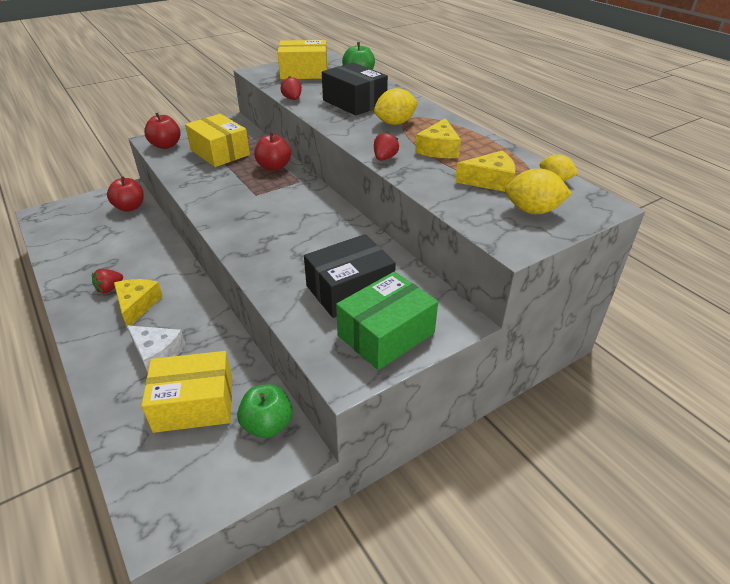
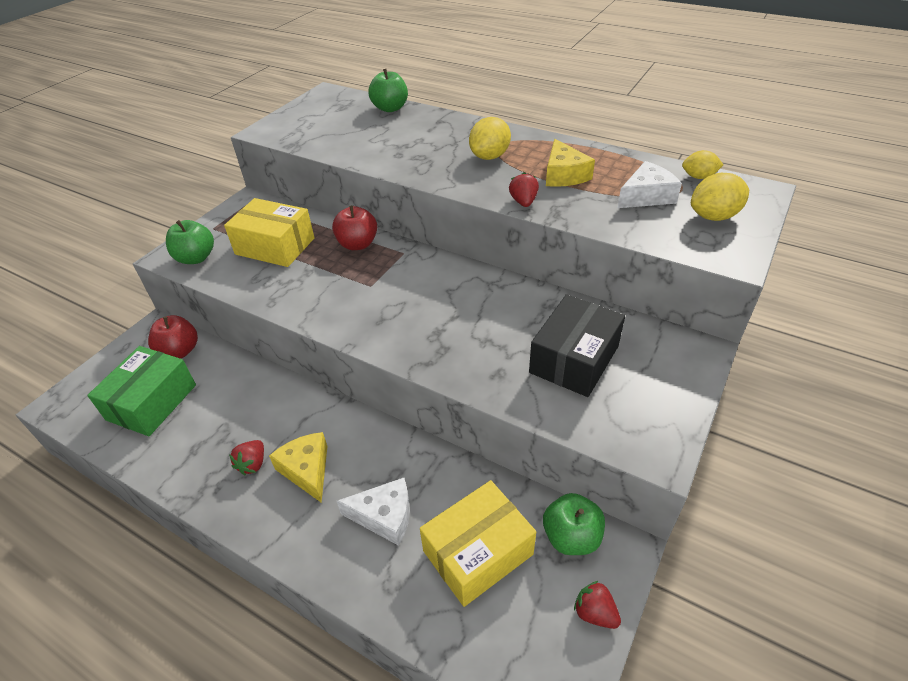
camera: 25 degrees left, 5 degrees up
(166, 145) = (196, 258): red apple -> green apple
(292, 99) = (347, 157): red strawberry -> red strawberry (595, 612)
(304, 72) = (322, 119): yellow box -> none
(354, 102) = (421, 143): black box -> none
(386, 334) = (651, 392): green box -> green box (152, 402)
(490, 181) = (646, 196): yellow cheese -> white cheese

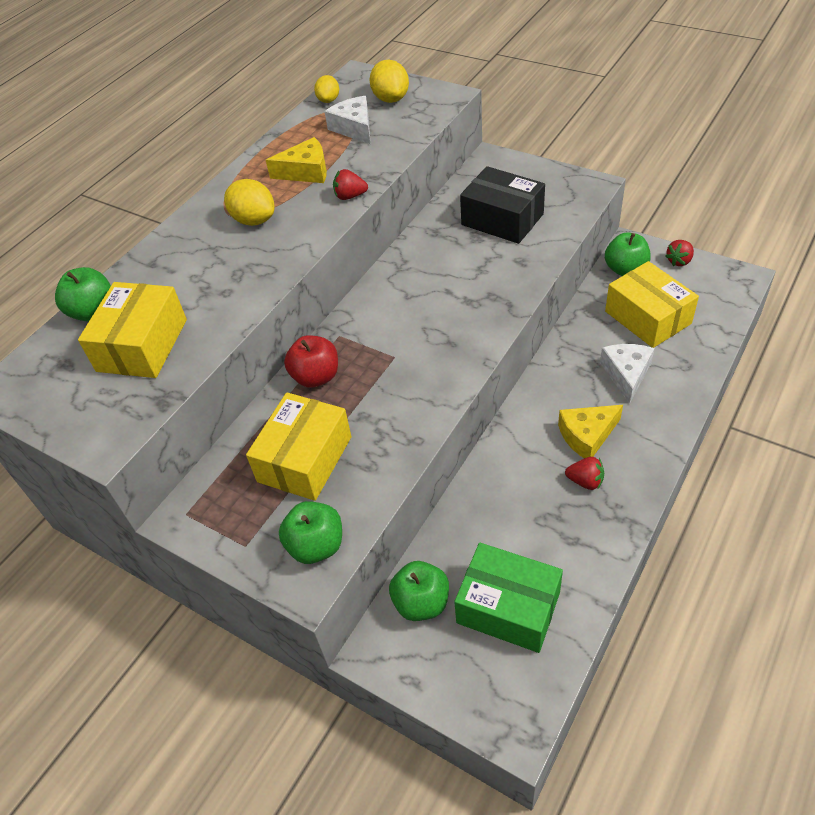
camera: 85 degrees left, 5 degrees up
(180, 351) = (421, 602): red apple -> green apple
(350, 130) = (142, 345): none -> yellow box

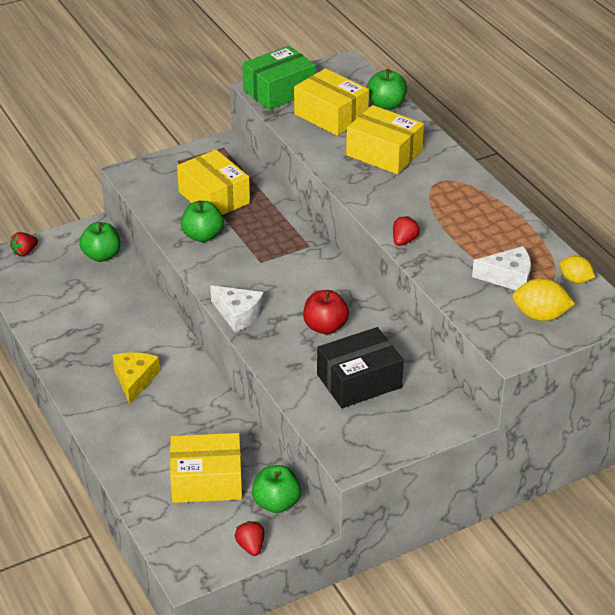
camera: 115 degrees right, 10 degrees down
(202, 270) = (384, 153): none -> yellow box
(254, 220) = (421, 189): yellow lemon -> none
(306, 171) = (464, 231): yellow cheese -> none
(316, 377) = (279, 223): red apple -> red apple (325, 327)
(316, 546) = (148, 183): green apple -> green apple (203, 236)
(508, 607) = (60, 286): green box -> green box (279, 91)
(585, 481) = (102, 359): red strawberry -> red strawberry (24, 252)
(626, 374) = (164, 432): white cheese -> white cheese (238, 314)

